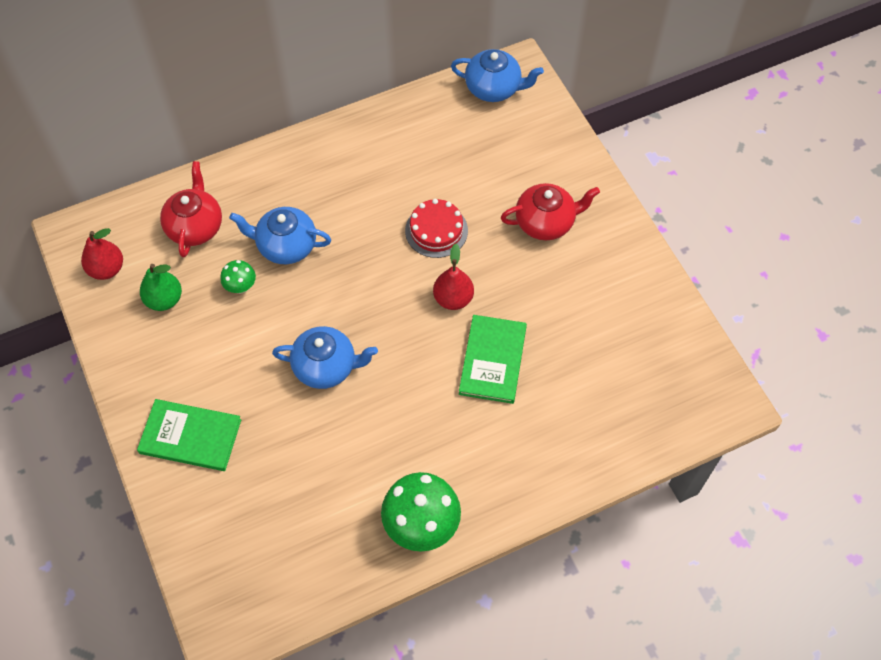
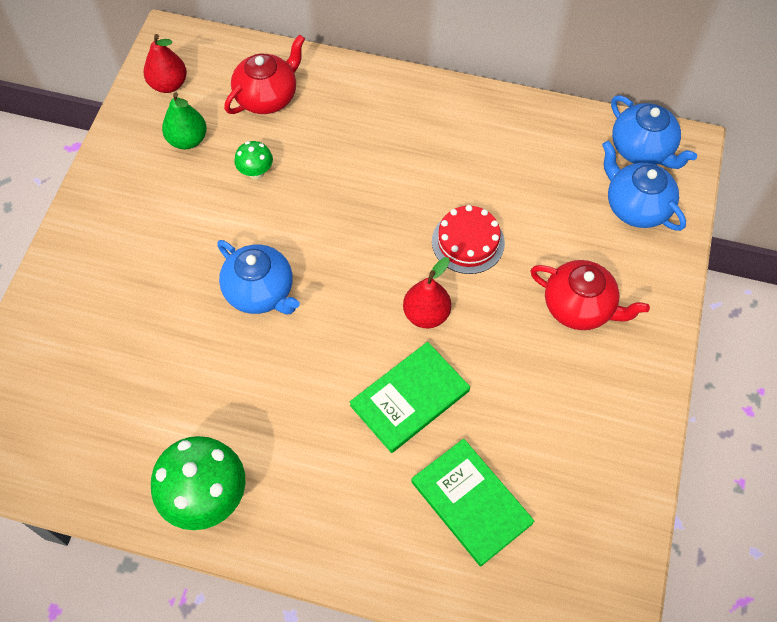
camera: 40 degrees right, 0 degrees up
(190, 436) = (101, 267): green book -> green book (471, 502)
(286, 246) = (325, 164): blue teapot -> blue teapot (636, 207)

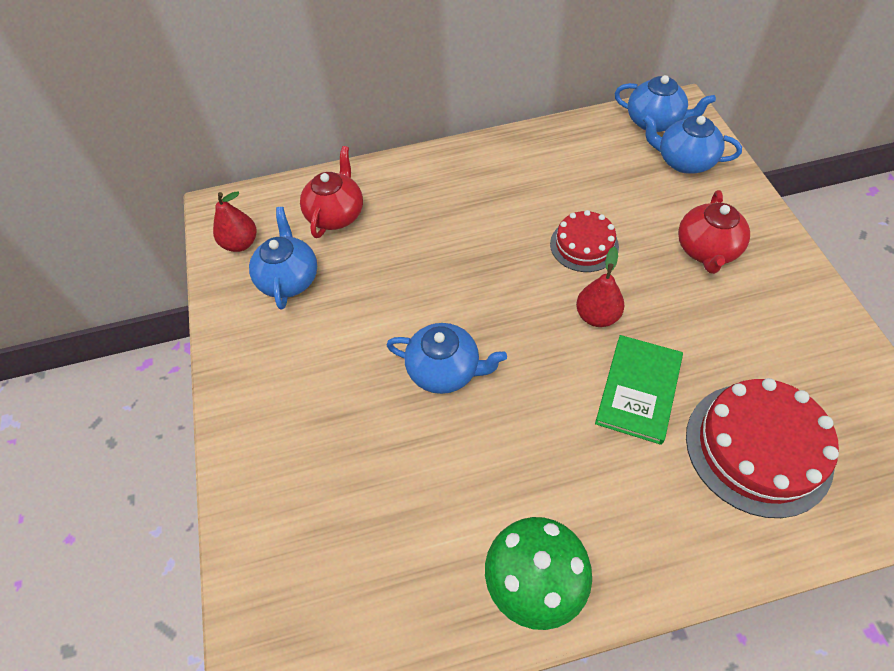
camera: 25 degrees left, 5 degrees down
(188, 140) = (289, 279): green pear -> blue teapot
(256, 173) = (369, 276): green mushroom -> none
(471, 502) = (758, 448): green book -> red cake
(579, 307) = (706, 250): red teapot -> red teapot turned 105 degrees clockwise

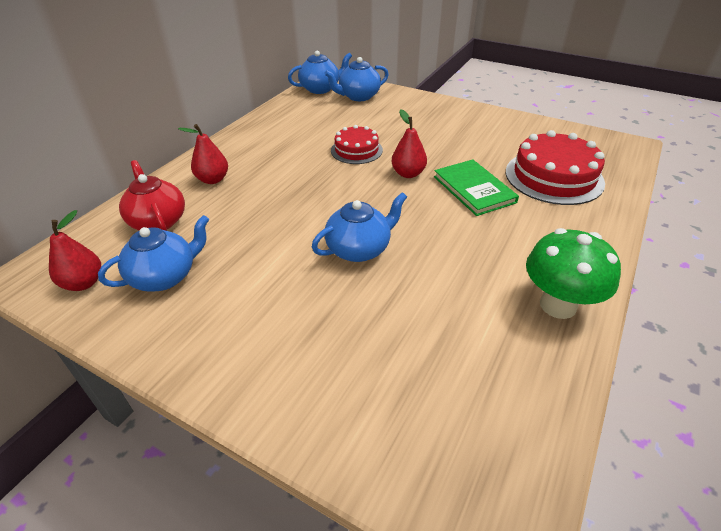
camera: 50 degrees left, 15 degrees down
(289, 279) = (165, 276): blue teapot -> blue teapot turned 105 degrees clockwise
(418, 193) = (213, 179): none -> red pear
(706, 250) = (420, 122): red teapot -> none

